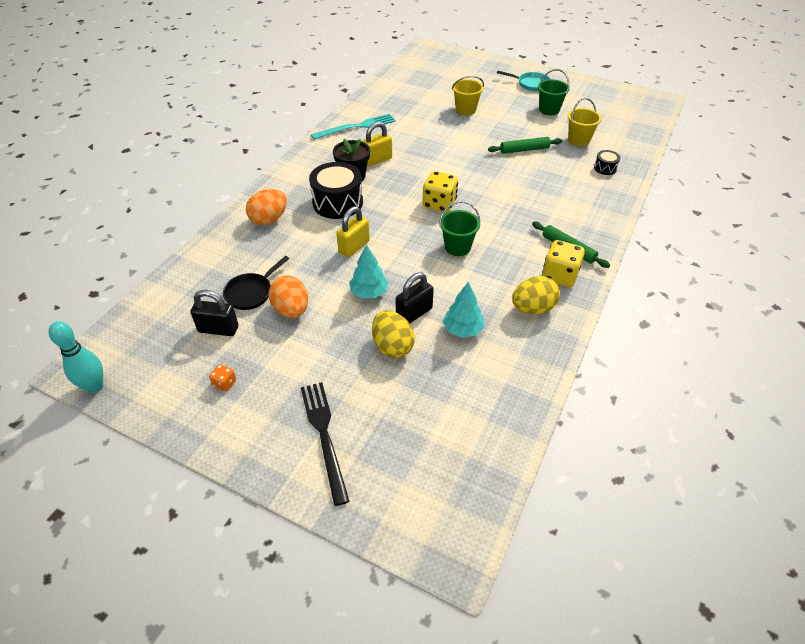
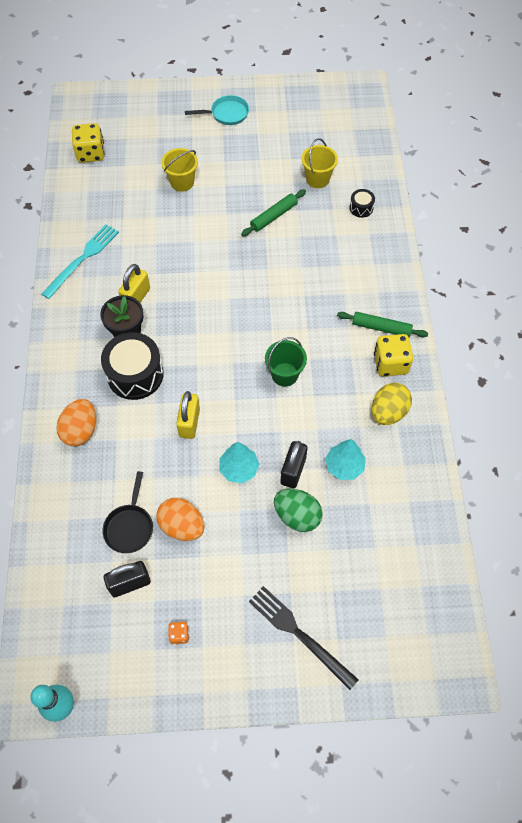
camera: 30 degrees left, 15 degrees up
(392, 346) = (297, 516): yellow egg -> green egg
(439, 204) = (235, 328): yellow dice -> yellow dice (91, 154)
(549, 110) = (266, 146): green bucket -> none

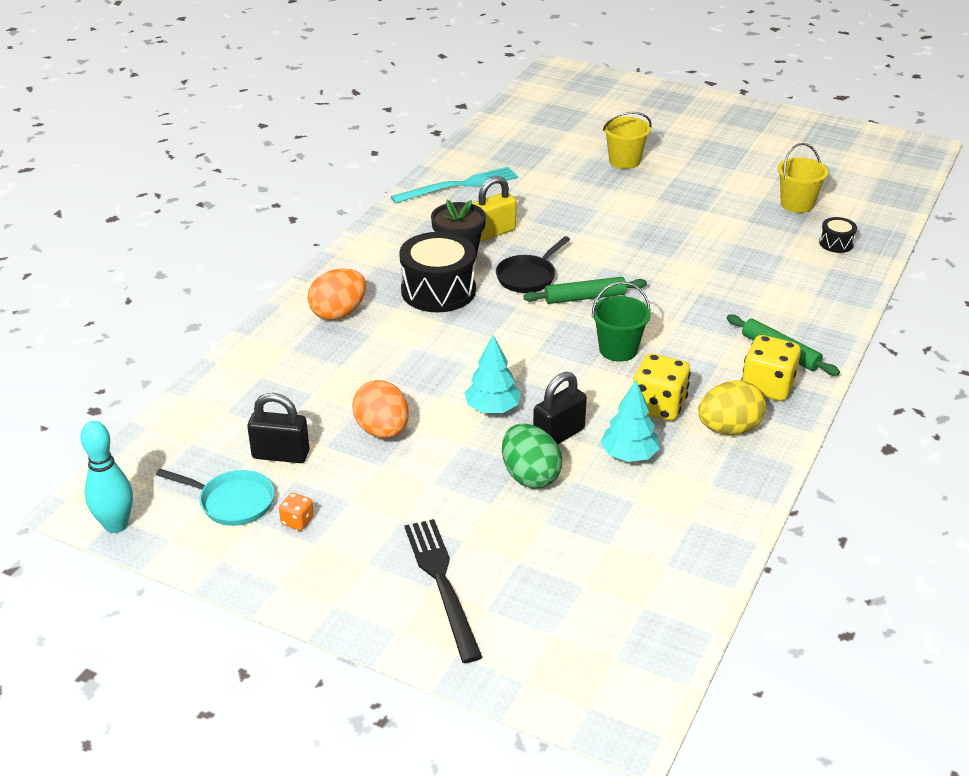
camera: 30 degrees right, 25 degrees down
(91, 154) = (538, 113): yellow dice -> yellow dice (658, 406)
(130, 527) = (322, 409): black pan -> black pan (528, 277)
(189, 422) = (466, 350): yellow padlock -> none
(227, 114) = (724, 124): turquoise pan -> turquoise pan (232, 502)
(274, 216) = (715, 218): green rolling pin -> green rolling pin (585, 297)

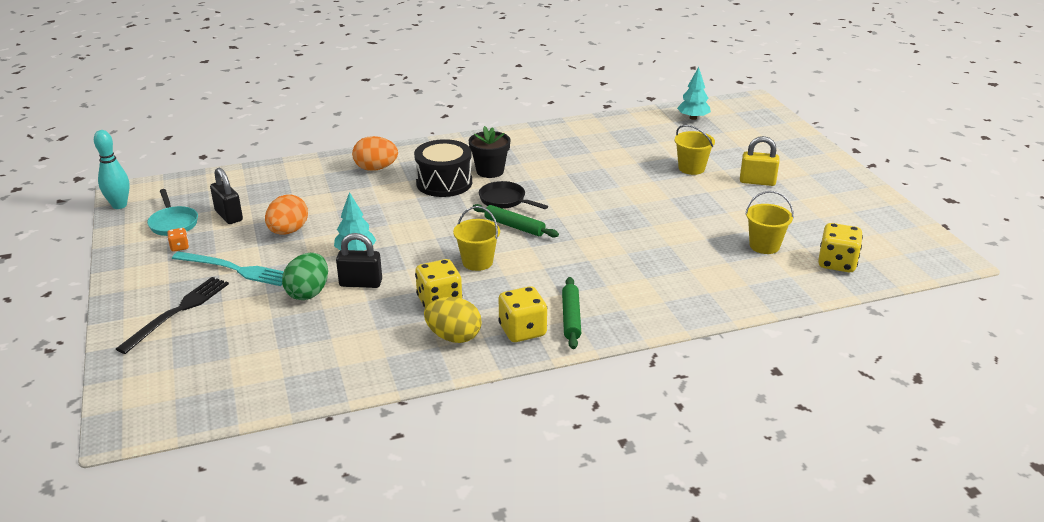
camera: 45 degrees right, 5 degrees down
(459, 186) = (561, 137): turquoise fork -> turquoise fork (235, 269)
(493, 232) = (532, 169): yellow padlock -> yellow padlock (757, 181)
(528, 277) = (505, 200): black pan -> black pan turned 45 degrees clockwise
(618, 350) = (477, 262): green bucket -> yellow bucket
(629, 455) = (374, 315): turquoise tree -> turquoise tree (693, 118)
(836, 243) = (744, 281): black drum -> none
(865, 192) = (836, 263): none -> yellow dice

